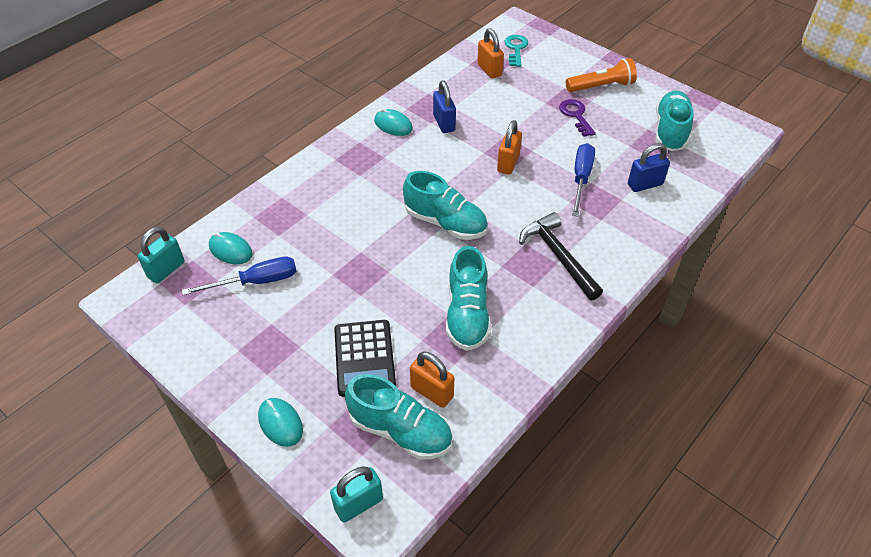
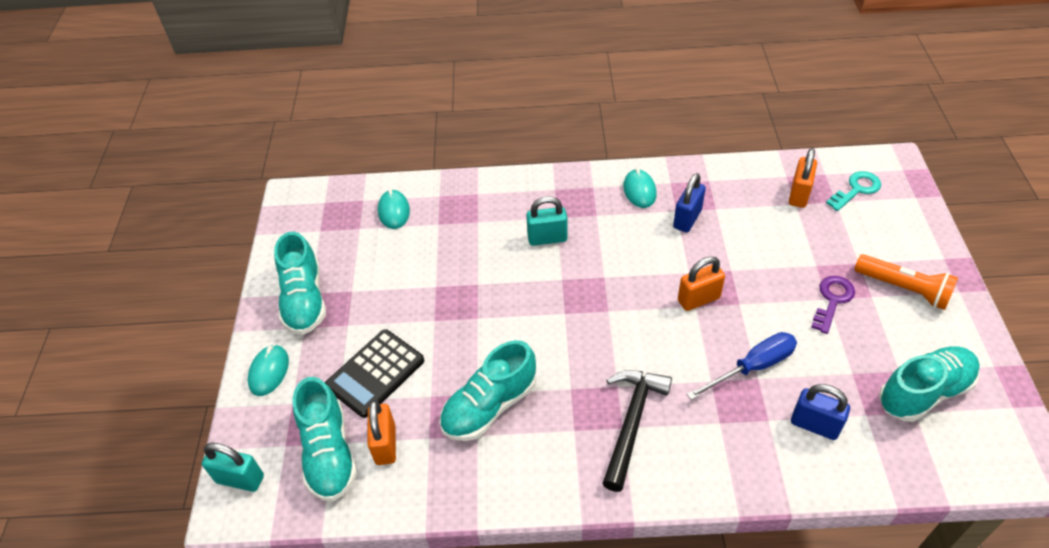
camera: 50 degrees right, 0 degrees up
(166, 270) = (339, 195): turquoise padlock -> turquoise padlock (547, 238)
(256, 282) = (380, 250): blue screwdriver -> none
(445, 223) = (573, 312): turquoise shoe -> turquoise shoe (304, 300)

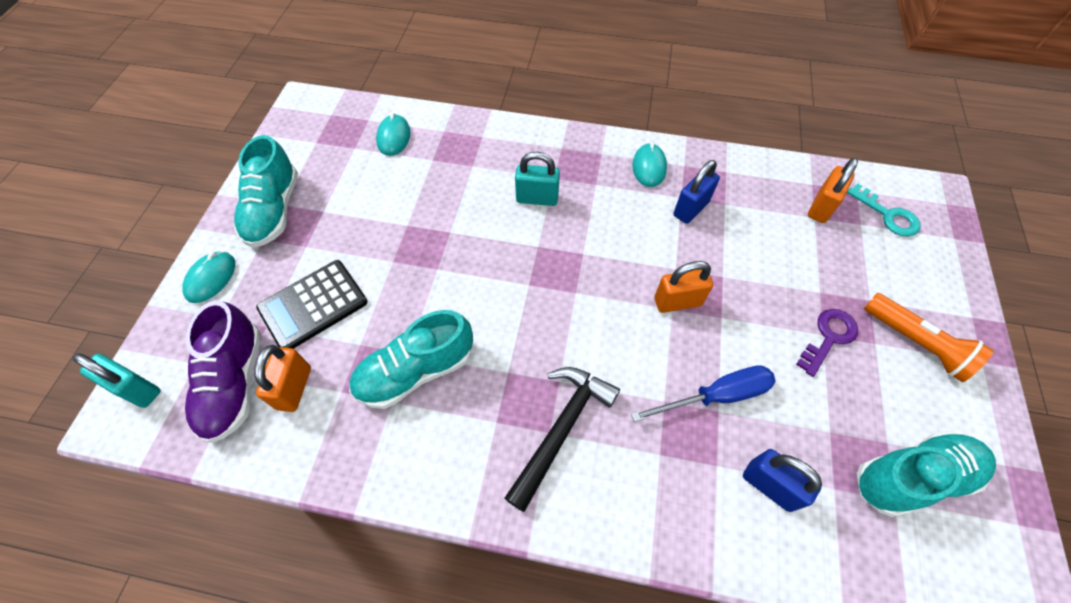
camera: 10 degrees right, 10 degrees up
(329, 453) = (235, 383): turquoise shoe -> purple shoe
(856, 189) = (888, 215): turquoise key -> turquoise key turned 75 degrees clockwise

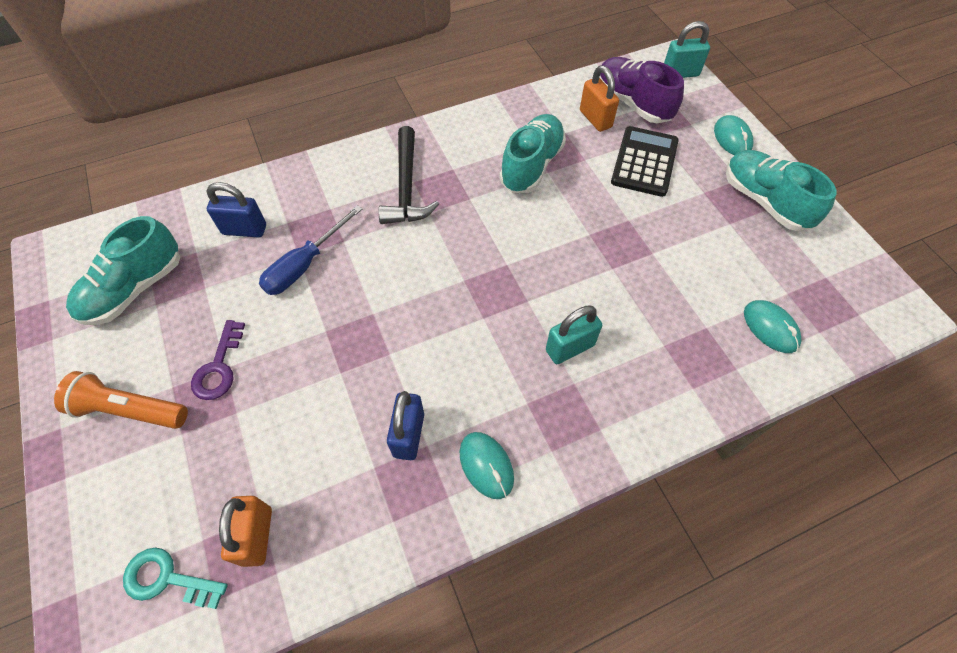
camera: 145 degrees right, 0 degrees up
(677, 302) = (371, 322): orange padlock -> none

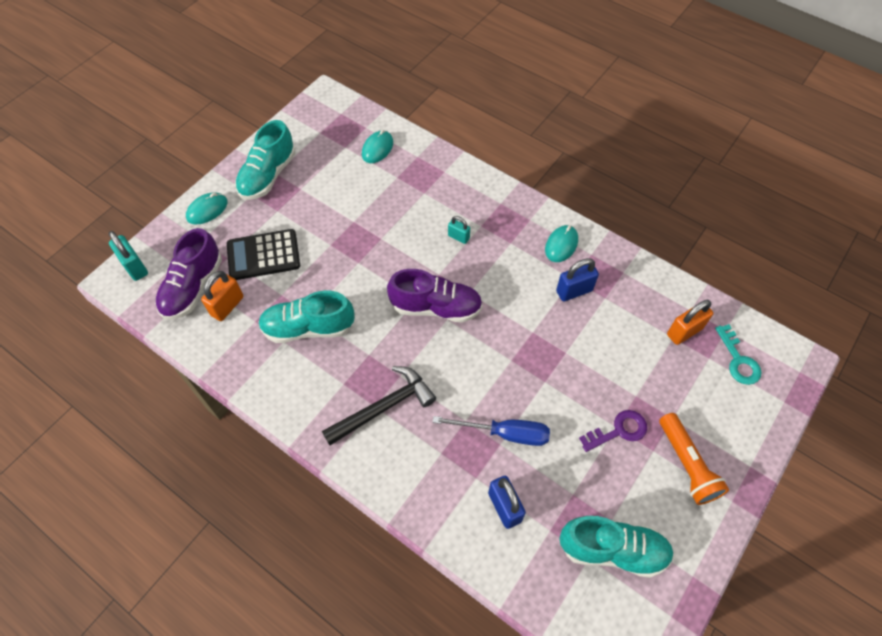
camera: 120 degrees left, 0 degrees up
(485, 277) = (436, 307): none -> purple shoe
(570, 348) = (458, 237): turquoise padlock -> turquoise padlock, size x0.62

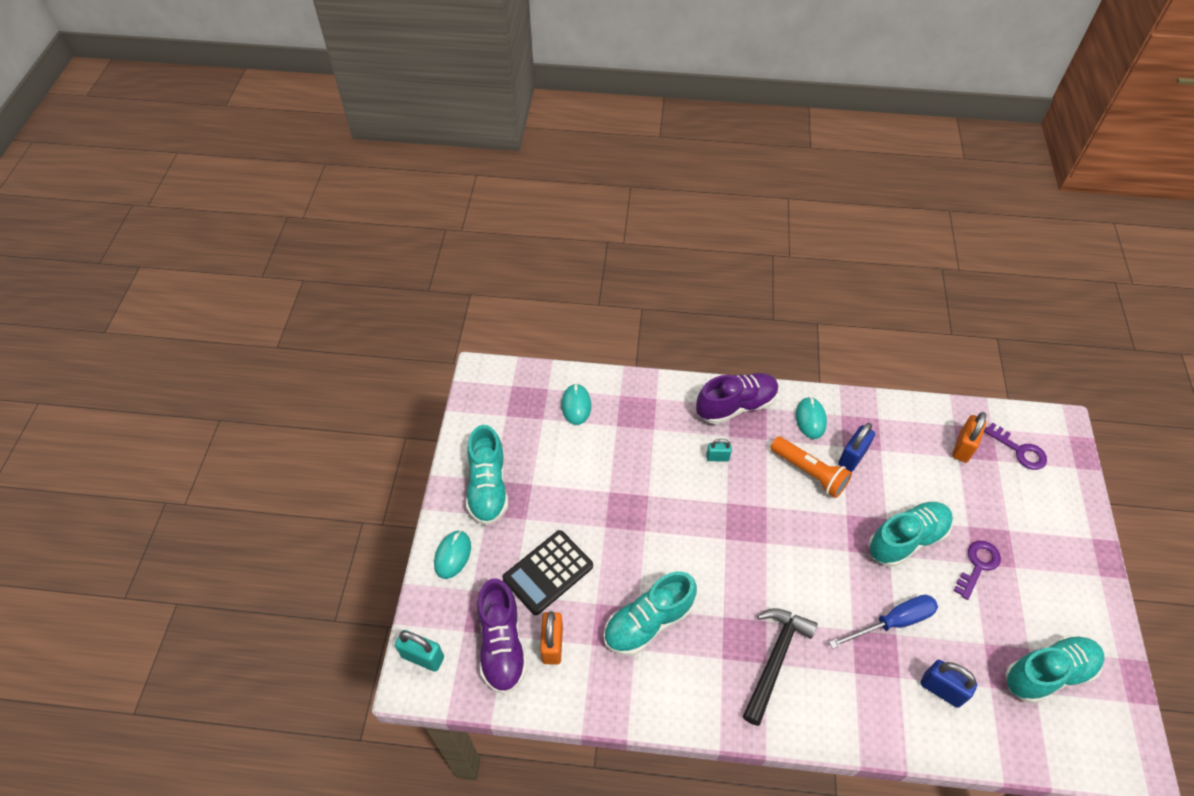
camera: 30 degrees left, 5 degrees down
(436, 307) = (748, 537): purple shoe -> purple shoe (736, 405)
(570, 377) = (906, 539): none -> turquoise shoe
(687, 464) = (1047, 564): orange flashlight -> orange flashlight (809, 472)
(738, 360) = (1020, 450): turquoise key -> purple key

